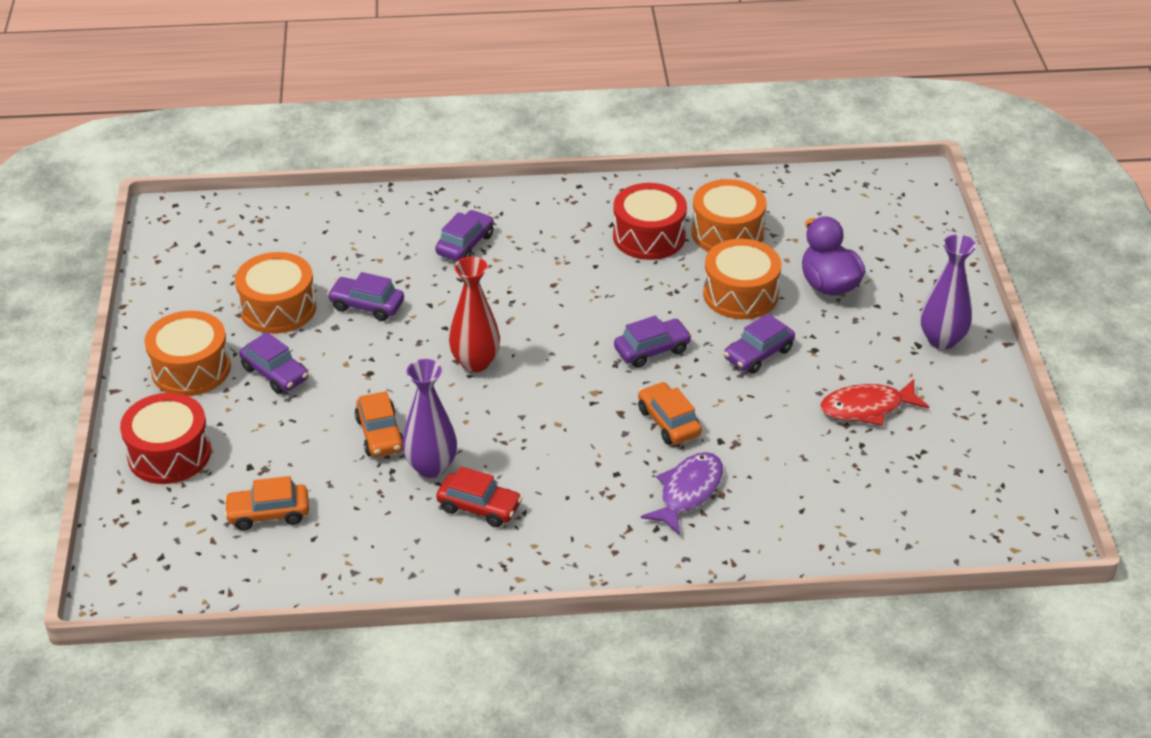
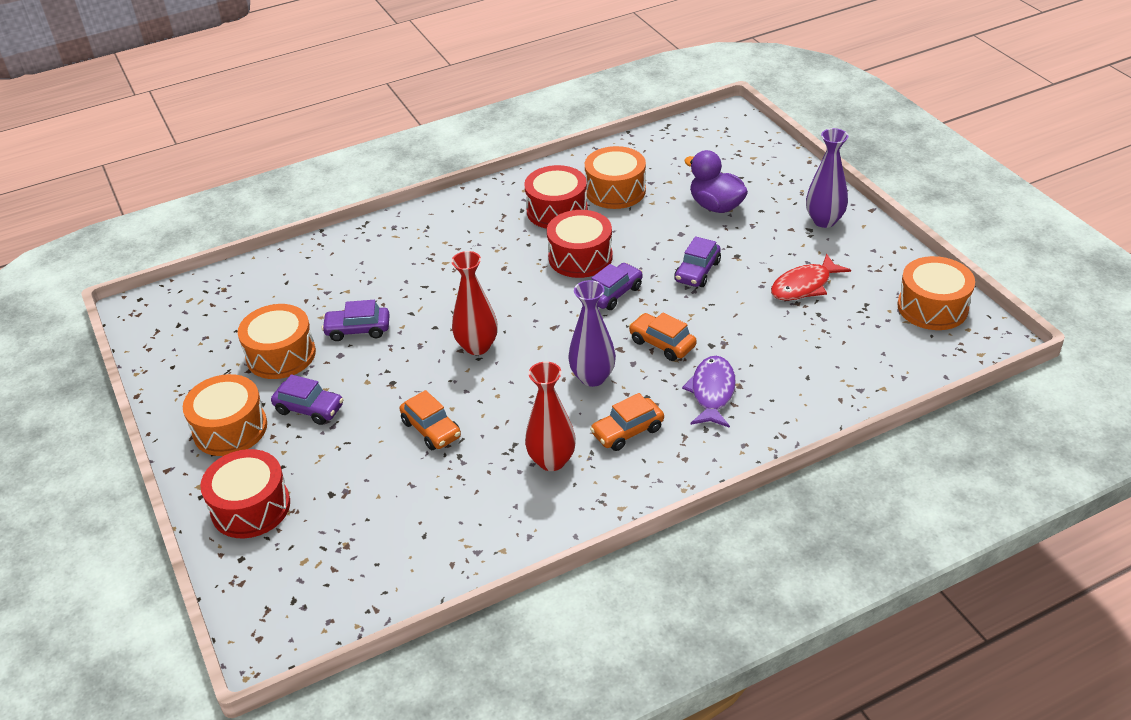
camera: 20 degrees left, 0 degrees up
(268, 514) = (371, 528): orange car -> orange car (627, 431)
(431, 467) = (491, 441): purple vase -> purple vase (592, 377)
(465, 244) = (412, 258): purple car -> none
(479, 507) = (552, 461): red car -> red vase
(641, 298) = (580, 257): none -> red drum
(740, 294) = (655, 232): orange drum -> orange drum (932, 307)

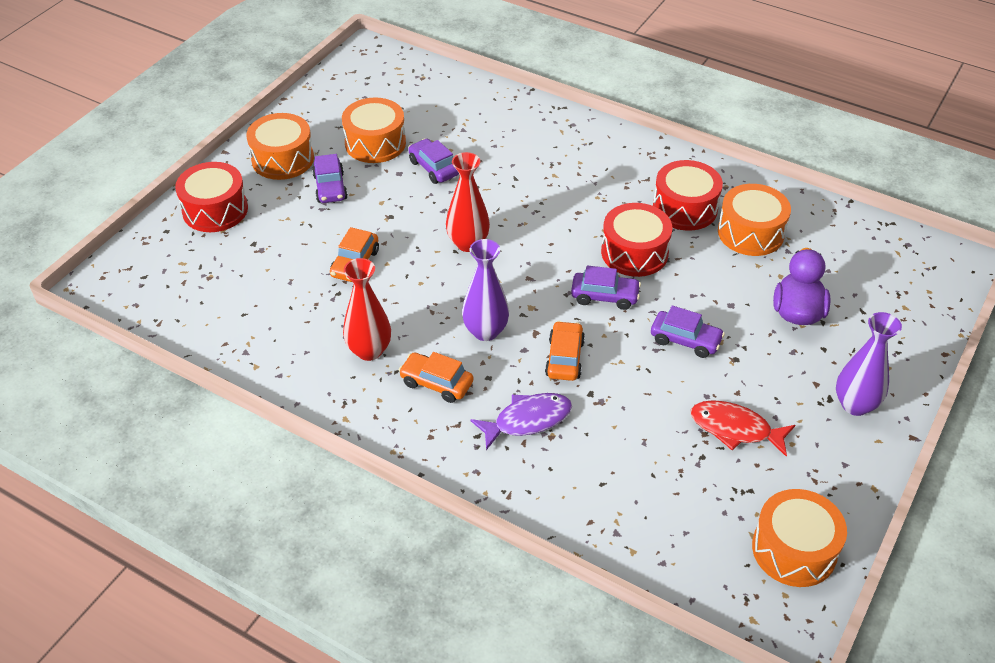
camera: 55 degrees right, 5 degrees up
(697, 271) = (685, 340): purple car -> purple car turned 150 degrees counterclockwise

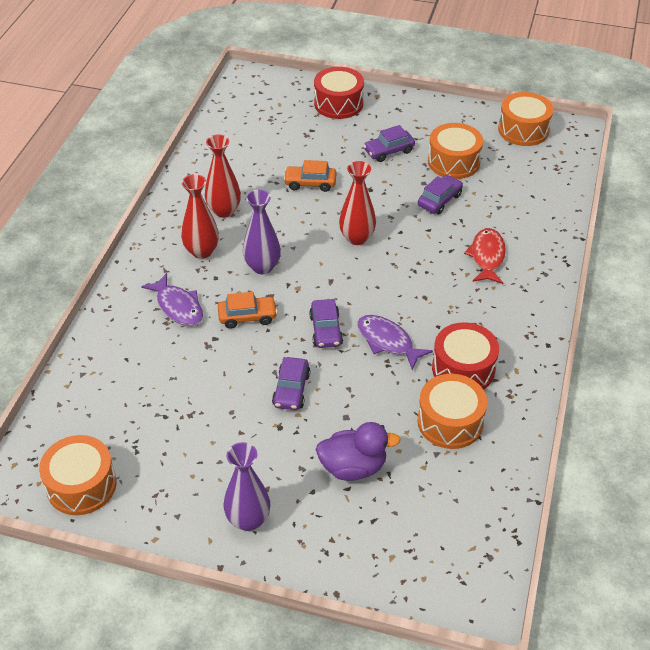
camera: 75 degrees right, 0 degrees up
(283, 159) = (409, 120): orange drum -> orange drum (523, 130)
(436, 383) = (202, 251): orange car -> red vase
(634, 252) = (387, 341): red drum -> purple fish
(735, 429) = (199, 435): red fish -> red fish (487, 257)

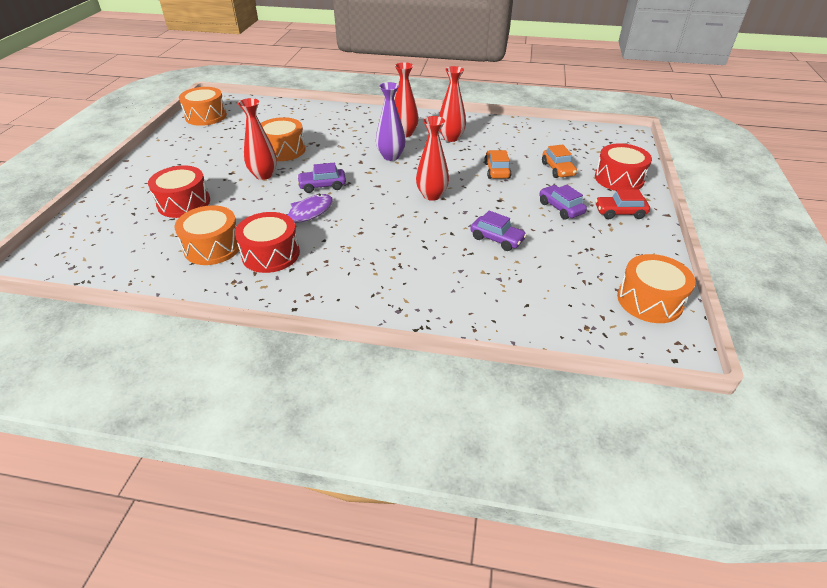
camera: 85 degrees right, 5 degrees down
(178, 306) = (348, 130): purple fish -> none
(247, 317) = (338, 154): orange car -> orange car (558, 169)
(248, 520) = (157, 166): purple vase -> none
(291, 390) = (264, 175): purple car -> red vase
(353, 467) = (184, 203): purple duck -> red drum
(399, 117) = (620, 213): none -> red car
(453, 162) = (562, 247): orange drum -> orange drum (283, 150)
(487, 257) = (419, 269): red fish -> none

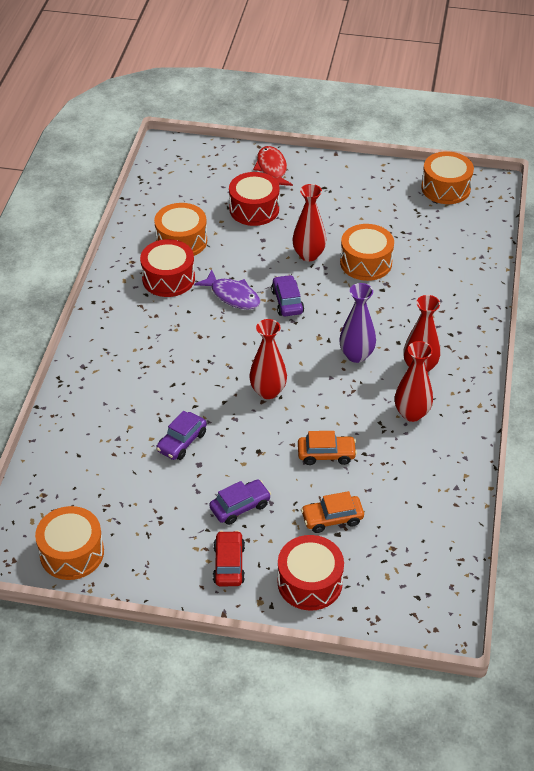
camera: 90 degrees right, 5 degrees up
(125, 193) = (272, 169): none -> red fish

